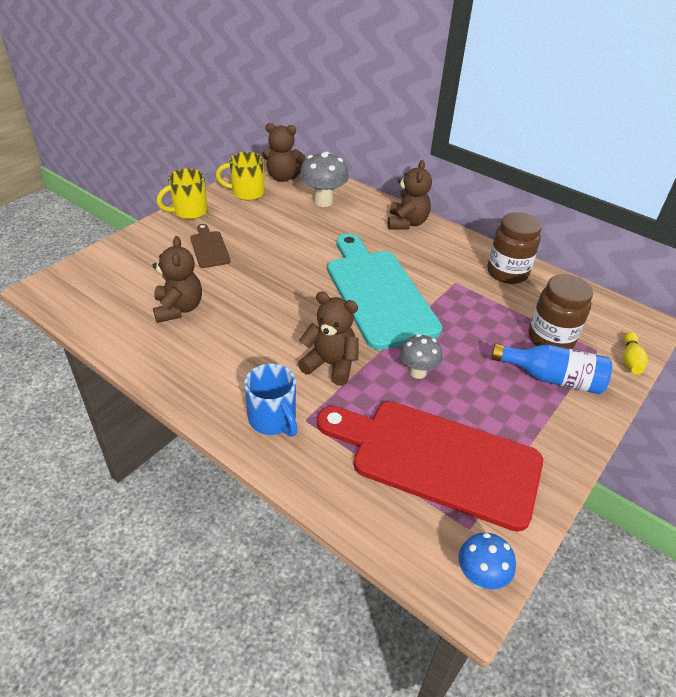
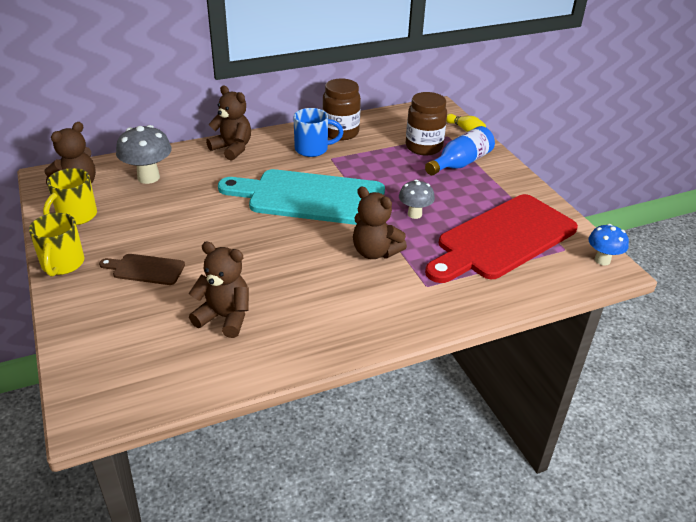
camera: 60 degrees left, 5 degrees down
(273, 419) = (415, 303): blue mug -> blue mug (313, 149)
(330, 364) = (375, 252): brown teddy bear -> brown teddy bear turned 105 degrees counterclockwise

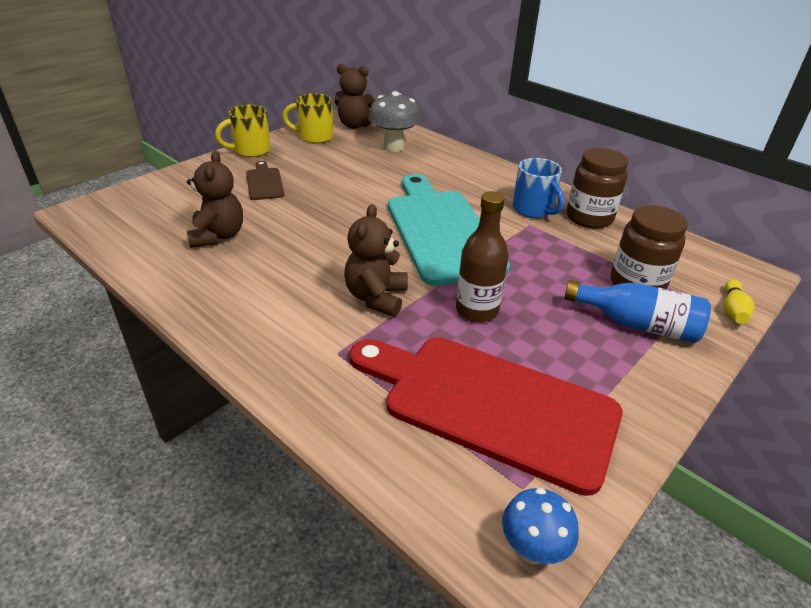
camera: 65 degrees right, 0 degrees up
(232, 149) = (481, 169): brown teddy bear -> none
(414, 214) = (477, 310): grey mushroom -> brown bottle

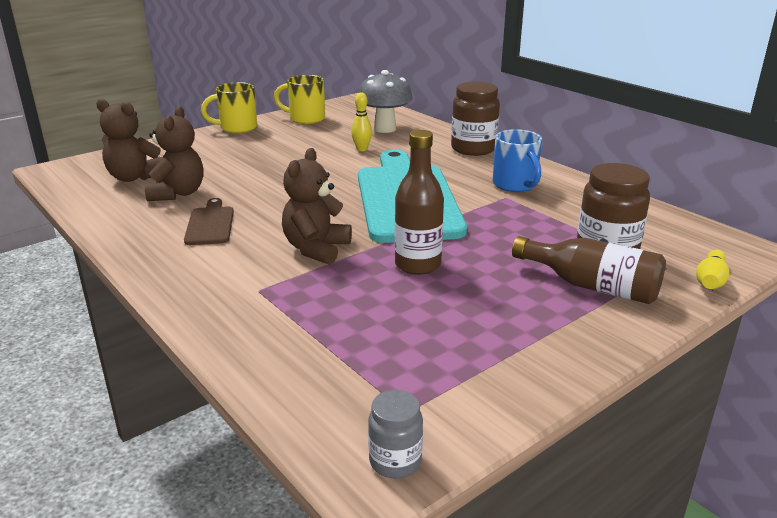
camera: 10 degrees right, 10 degrees down
(264, 182) = (240, 153): brown cutting board -> brown cutting board (210, 224)
(355, 125) = (351, 110): brown teddy bear -> brown teddy bear (134, 177)
(380, 172) = (362, 149): none -> yellow bowling pin
(490, 405) = (400, 342): red cutting board -> none
(532, 549) = (395, 461): blue mushroom -> grey jar
(589, 218) = (575, 194): brown jar -> brown jar (473, 149)
(637, 324) = (592, 286): blue bottle -> brown bottle

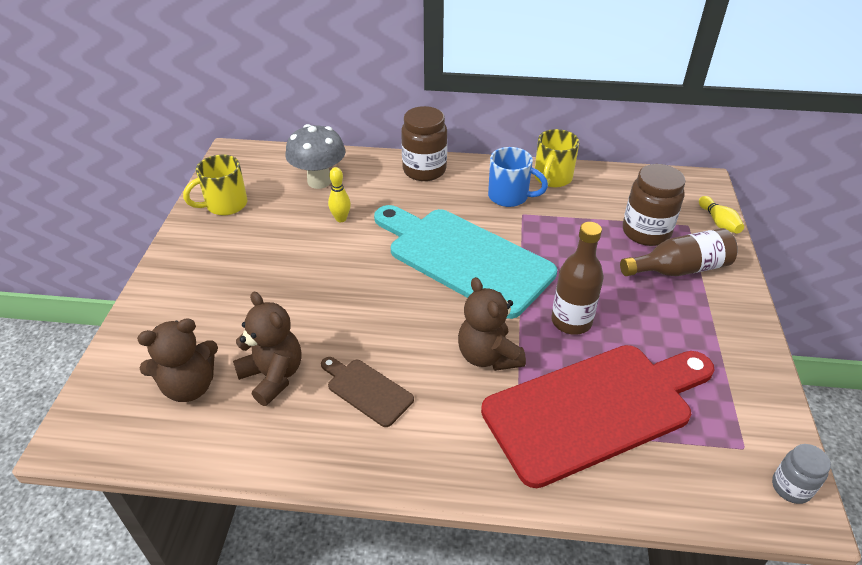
camera: 45 degrees left, 15 degrees up
(237, 128) = (176, 255): yellow mug -> yellow mug (552, 178)
(331, 314) = (594, 409): none -> red cutting board

